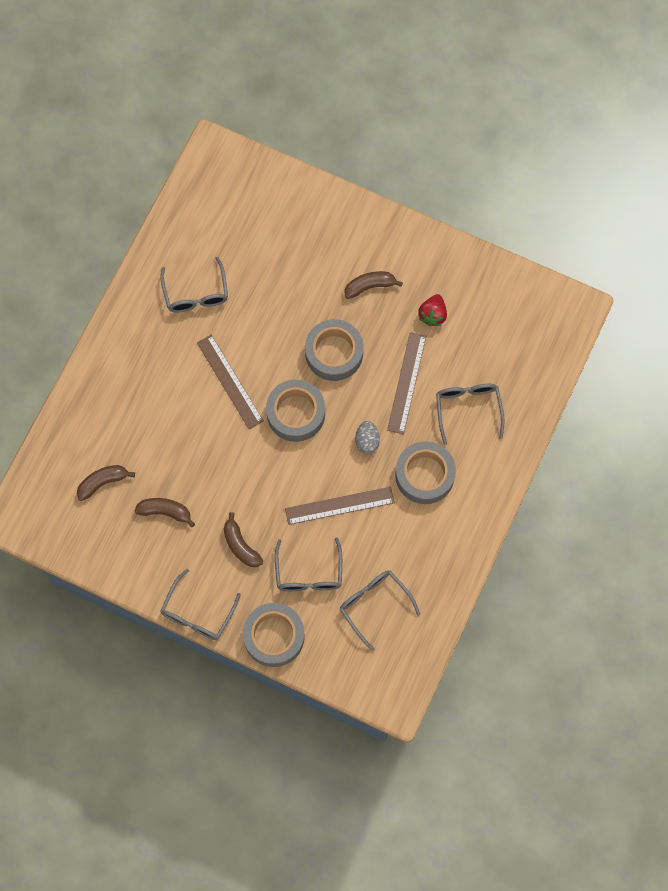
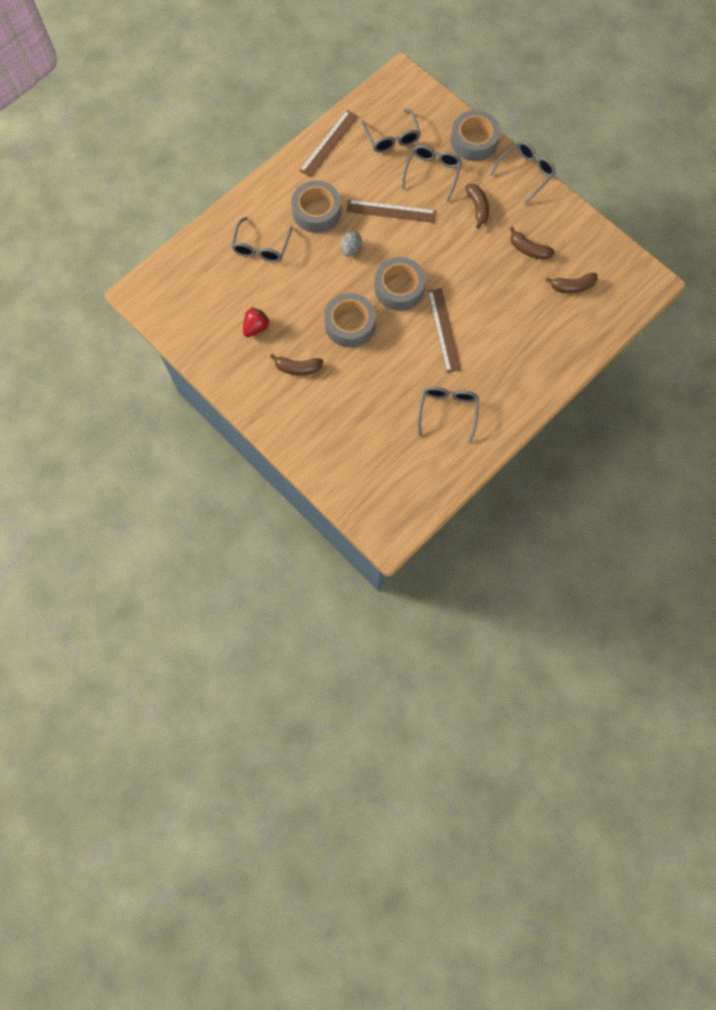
camera: 160 degrees left, 0 degrees up
(406, 383) = (301, 282): brown ruler -> brown ruler (329, 143)

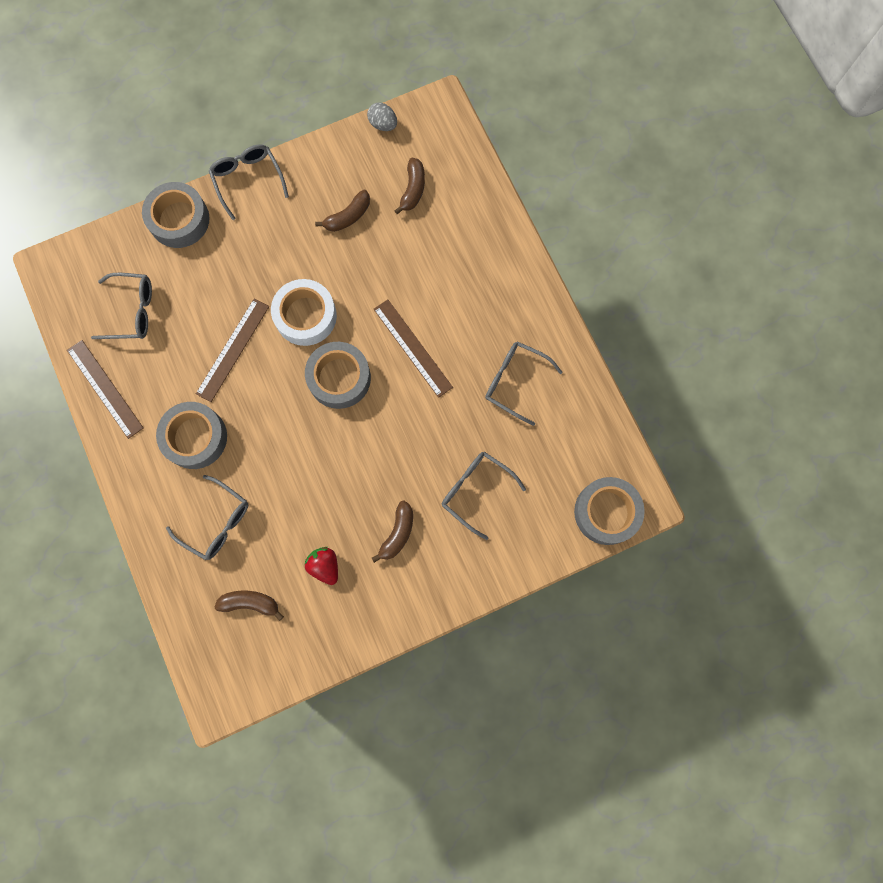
camera: 70 degrees left, 5 degrees up
(350, 250) = (265, 415): grey egg -> grey egg (383, 124)
(350, 324) = (364, 452): grey tape -> grey tape (606, 512)
(432, 173) = (202, 283): grey glasses -> grey glasses (476, 491)
(437, 249) = (305, 316): none -> white tape
(444, 330) = (413, 348): brown ruler -> brown ruler turned 45 degrees clockwise
(477, 208) = (270, 250): brown banana -> brown banana (250, 603)

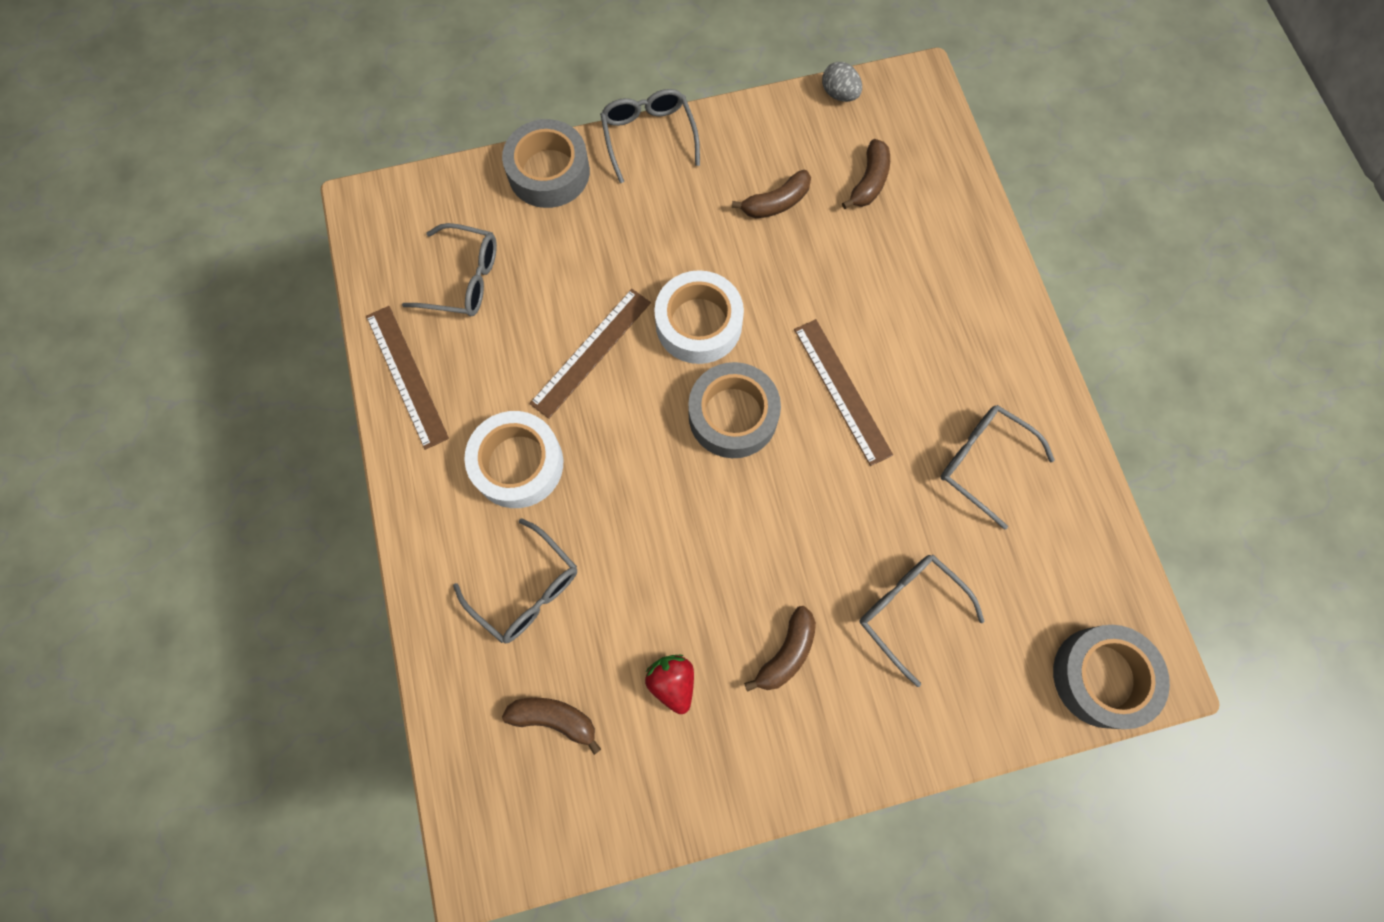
camera: 10 degrees right, 5 degrees down
(195, 437) = (518, 464): grey tape -> white tape

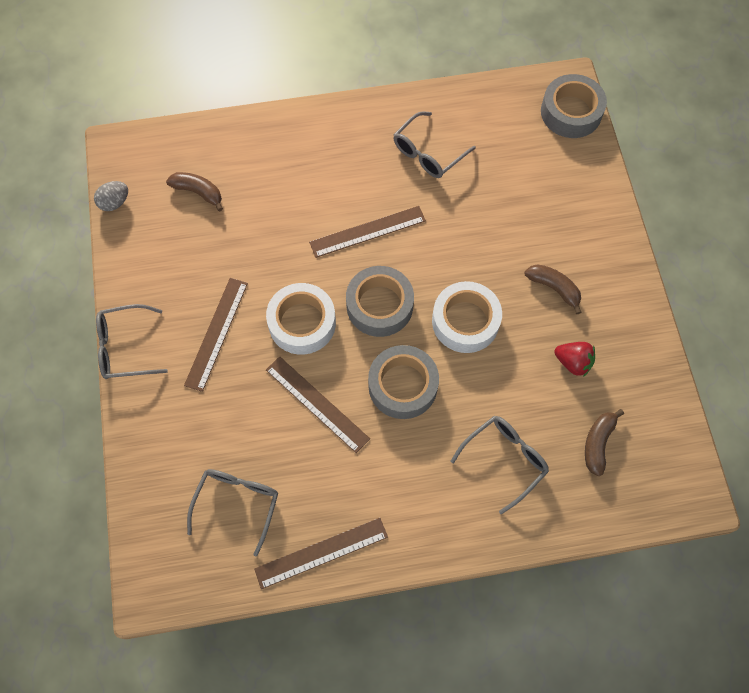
camera: 85 degrees left, 5 degrees down
(518, 464) = (405, 463): white tape -> white tape (465, 321)
(549, 172) = (144, 430): grey tape -> grey tape (403, 385)
(672, 682) = (573, 362): red strawberry -> red strawberry turned 135 degrees counterclockwise
(675, 229) = (216, 333): none -> brown ruler
(776, 203) = (205, 258): brown banana -> none
(909, 610) = (527, 211): grey glasses -> none

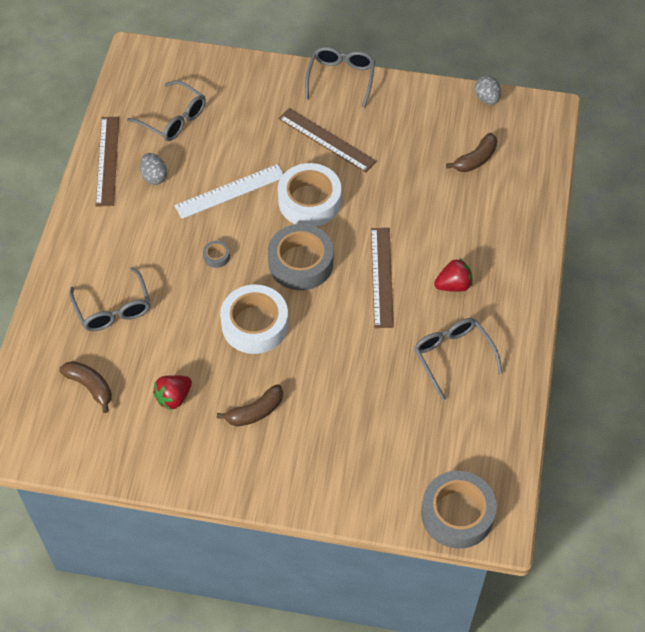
camera: 110 degrees right, 10 degrees down
(317, 403) = (230, 191): brown ruler -> white ruler
(325, 490) = (154, 176): none -> grey egg
(353, 172) = (453, 285): none -> red strawberry
(403, 385) = (216, 256): grey tape -> grey tape, size x0.41

